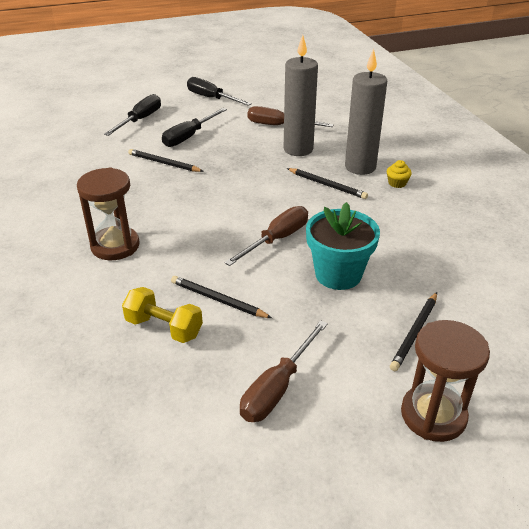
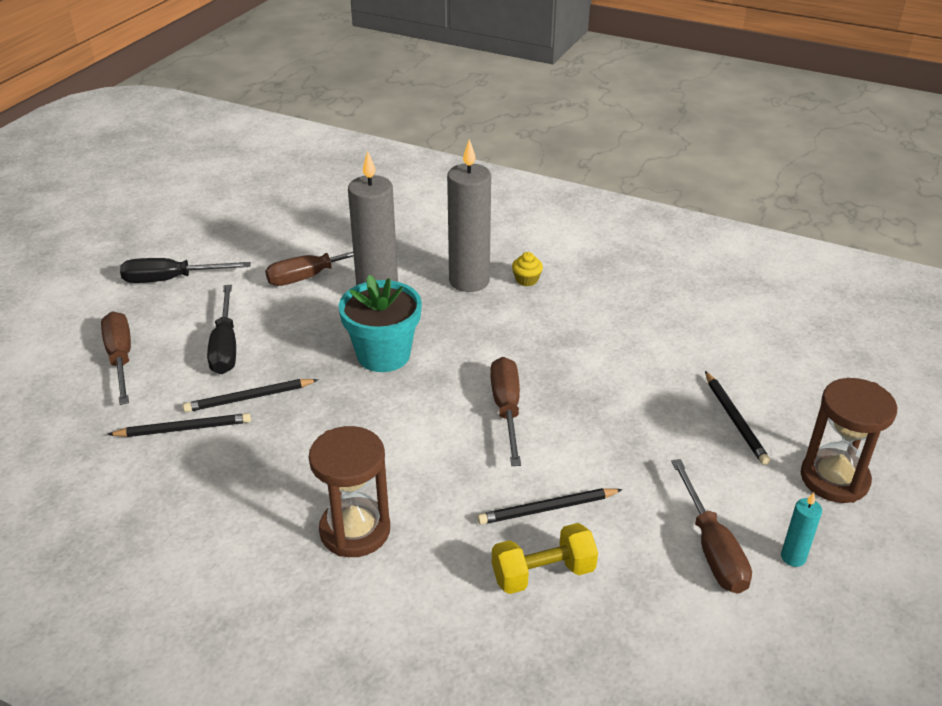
camera: 45 degrees left, 0 degrees up
(140, 120) = (121, 358): black screwdriver -> brown screwdriver
(322, 434) = (793, 557): none -> turquoise candle
(327, 185) = (467, 320): black pencil -> black pencil (184, 428)
(338, 274) = (608, 408): turquoise flower pot -> turquoise flower pot (383, 355)

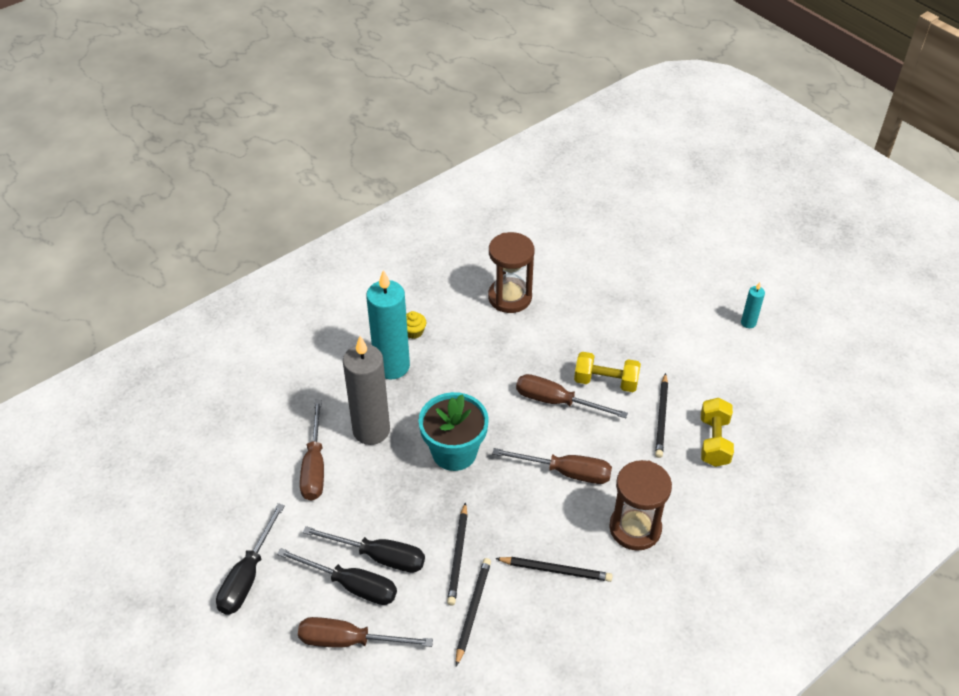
camera: 65 degrees left, 10 degrees up
(184, 340) = (352, 585): none -> black screwdriver
(469, 281) = (392, 366): grey candle -> turquoise candle
(568, 441) = (606, 381): none -> yellow dumbbell
(712, 548) = (727, 354): brown screwdriver -> brown screwdriver (566, 472)
(735, 420) = (627, 291): black pencil -> black pencil (555, 570)
(834, 479) = (698, 274): brown hourglass -> brown hourglass (510, 297)

